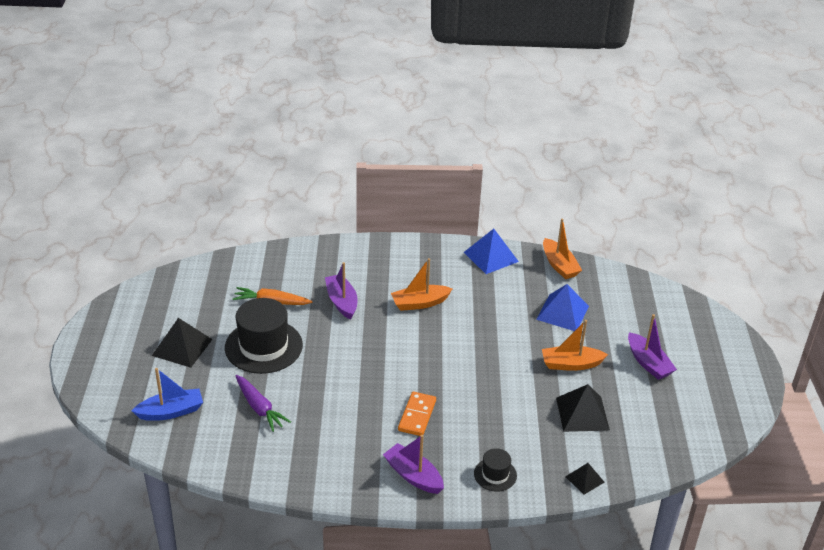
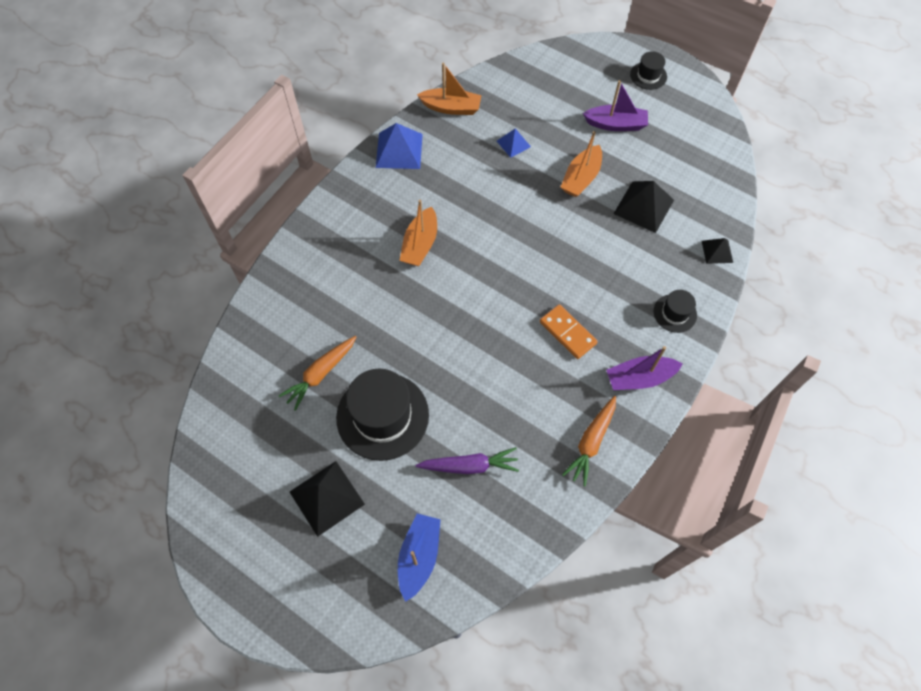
camera: 55 degrees left, 25 degrees up
(332, 468) = (591, 442): none -> orange carrot
(342, 302) = (368, 309): purple boat -> none
(562, 312) = (513, 143): blue pyramid -> blue pyramid, size x0.57
(724, 363) = (648, 75): none -> black hat

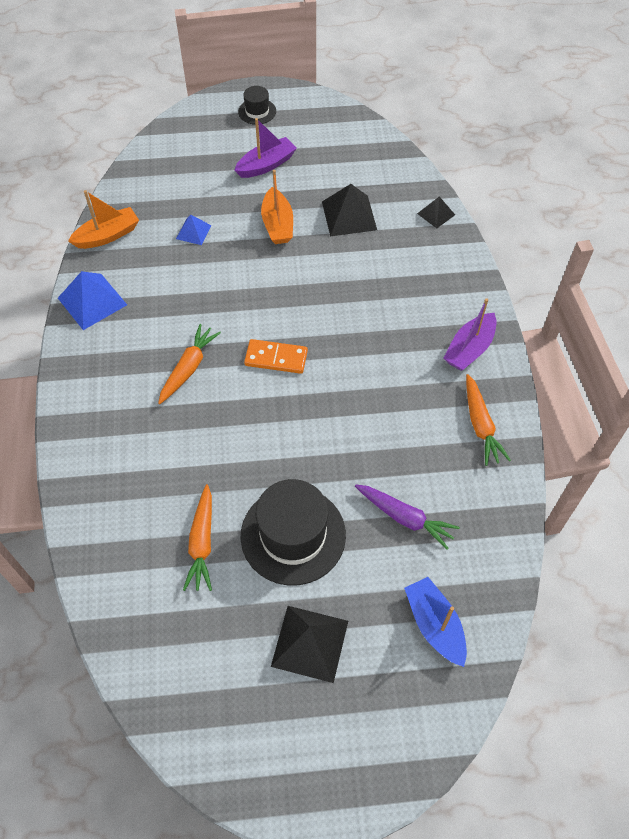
camera: 40 degrees left, 5 degrees down
(420, 244) = (189, 368): orange boat -> orange carrot
(469, 466) = (405, 518): purple carrot -> purple carrot turned 75 degrees clockwise
(567, 333) = (382, 354): orange domino -> orange domino (276, 358)
(675, 313) = (449, 281): black hat -> none

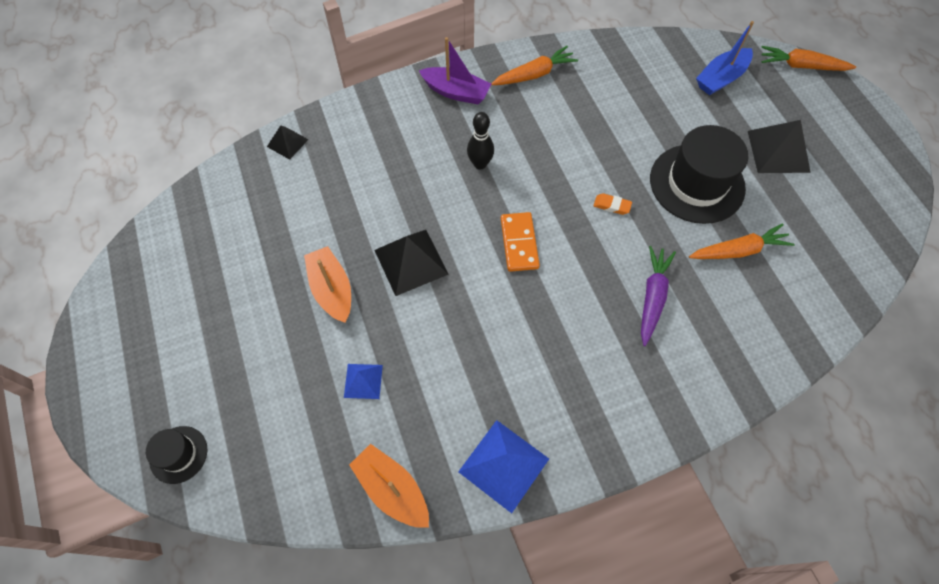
camera: 105 degrees left, 5 degrees up
(189, 368) = (560, 322): orange carrot -> orange carrot (801, 66)
(257, 111) = (126, 369): black hat -> black hat (178, 454)
(266, 165) = (231, 329): purple boat -> none
(277, 224) = (332, 289): orange boat -> orange boat turned 90 degrees counterclockwise
(291, 445) = (612, 206): none -> orange eraser
(349, 215) = (304, 221): black pyramid -> black pyramid (411, 262)
(373, 349) = (480, 164): none -> black bowling pin
(405, 518) = (643, 110): purple carrot -> purple carrot (652, 297)

